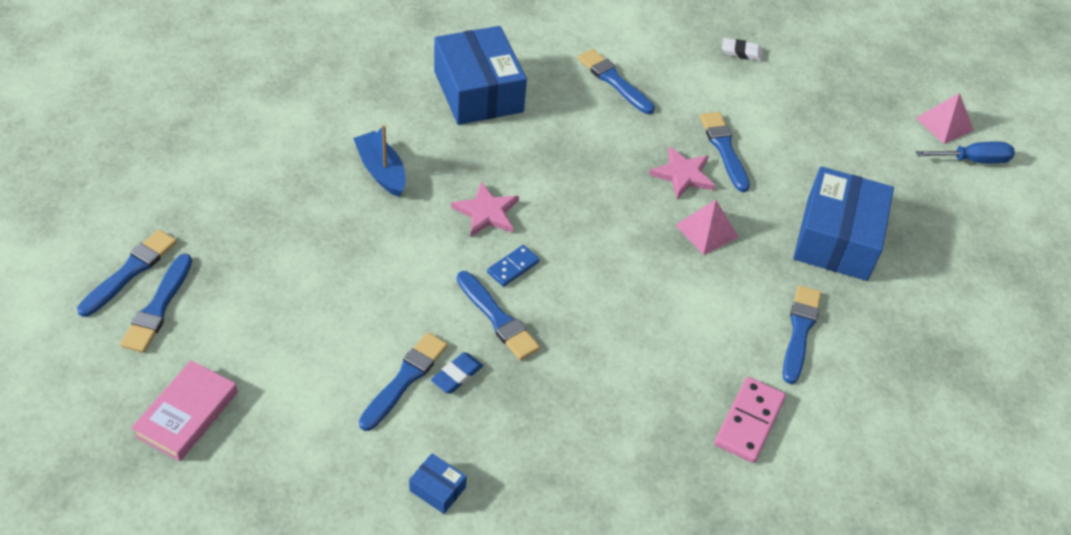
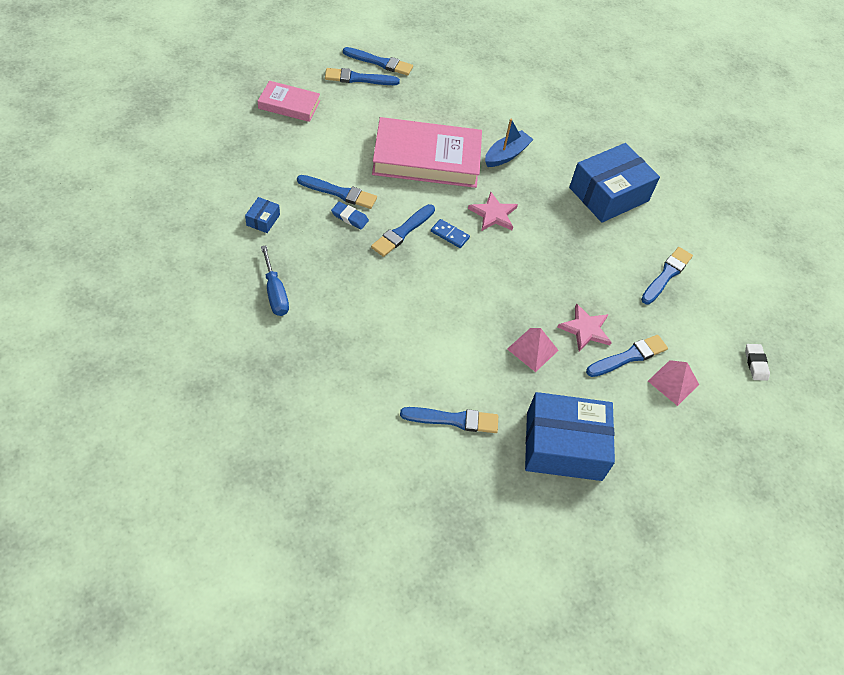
camera: 75 degrees right, 5 degrees up
(363, 260) = (426, 158): none -> pink book
(749, 422) = (357, 388): pink domino -> none
(944, 124) = (757, 543): pink pyramid -> pink pyramid (673, 382)
(972, 160) = (719, 570): blue screwdriver -> blue screwdriver (275, 293)

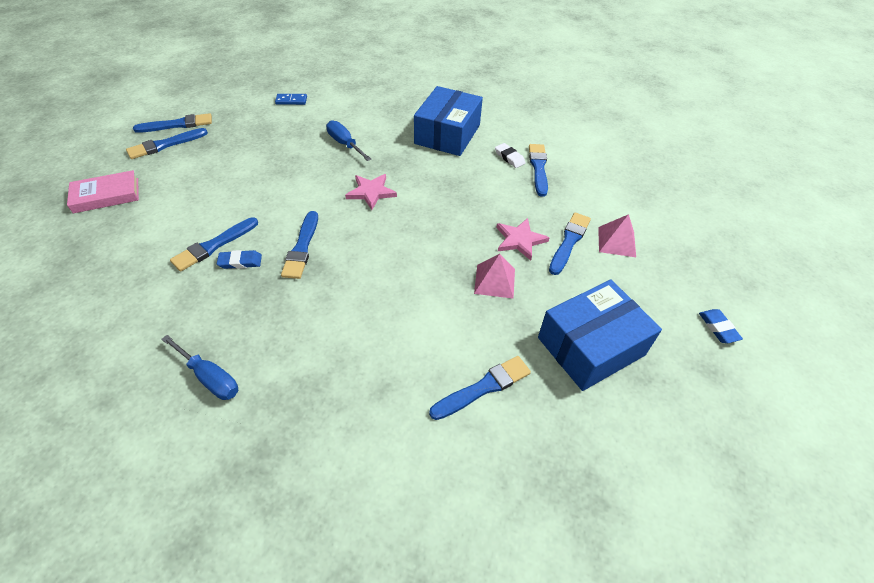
camera: 30 degrees left, 5 degrees down
(263, 220) = (146, 312): blue box -> none
(339, 193) = (214, 245): blue brush -> blue brush turned 150 degrees clockwise
(426, 158) = (278, 178): pink book -> none
(450, 235) = (347, 227): blue domino -> blue domino (291, 100)
(506, 155) = (345, 144): blue boat -> blue screwdriver
(689, 504) = (718, 328): none -> blue eraser
(755, 363) = (652, 195): white eraser -> white eraser (509, 157)

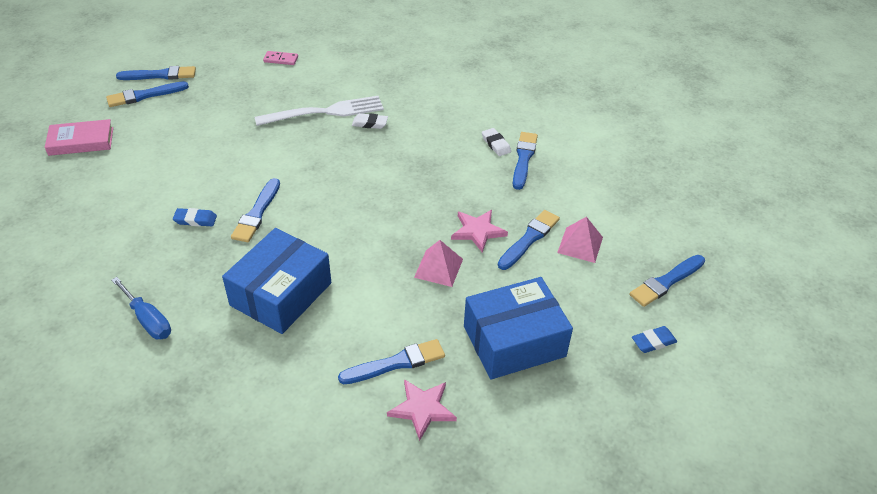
camera: 10 degrees right, 5 degrees down
(214, 245) = (173, 201): blue brush -> blue brush (666, 282)
(291, 100) = (281, 59): blue domino -> pink domino
(345, 144) = (325, 112): blue screwdriver -> white fork
(371, 192) = (339, 166): pink star -> pink star (422, 409)
(389, 150) = (370, 123): none -> white eraser
(447, 134) = (436, 112): blue box -> blue box (281, 294)
(718, 328) = (653, 341): blue eraser -> blue eraser turned 75 degrees clockwise

